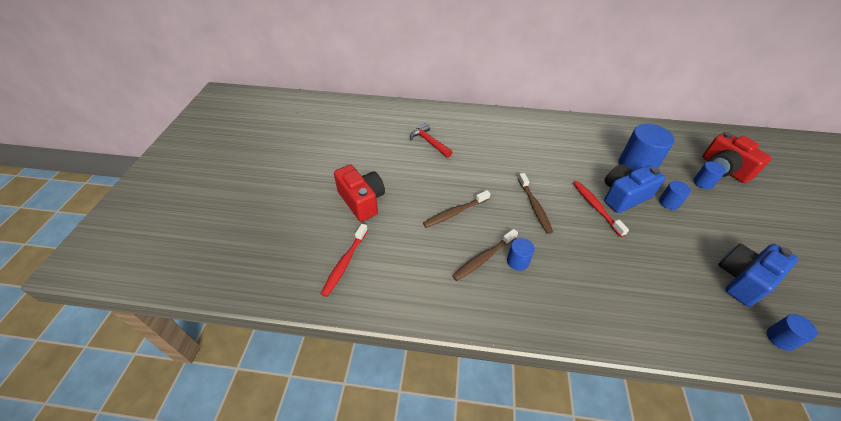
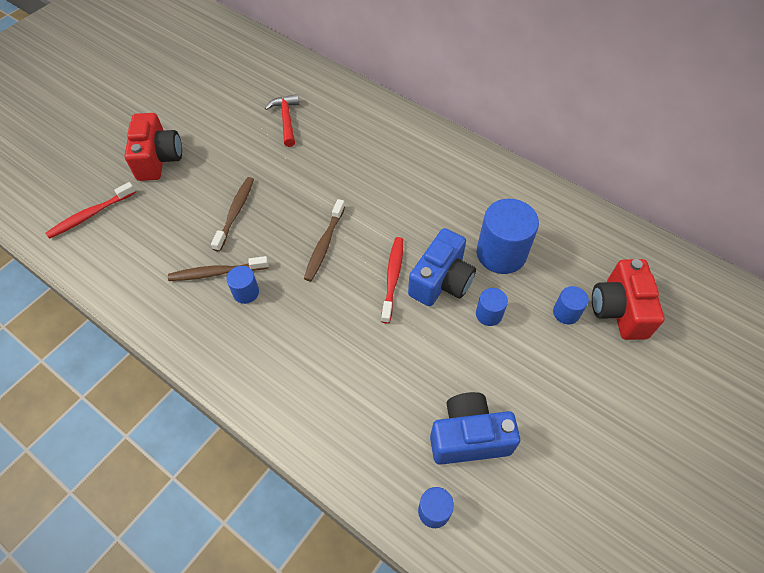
camera: 30 degrees right, 10 degrees up
(455, 212) = (235, 212): brown toothbrush -> brown toothbrush turned 105 degrees clockwise
(623, 196) = (441, 281): blue camera -> blue camera turned 120 degrees clockwise

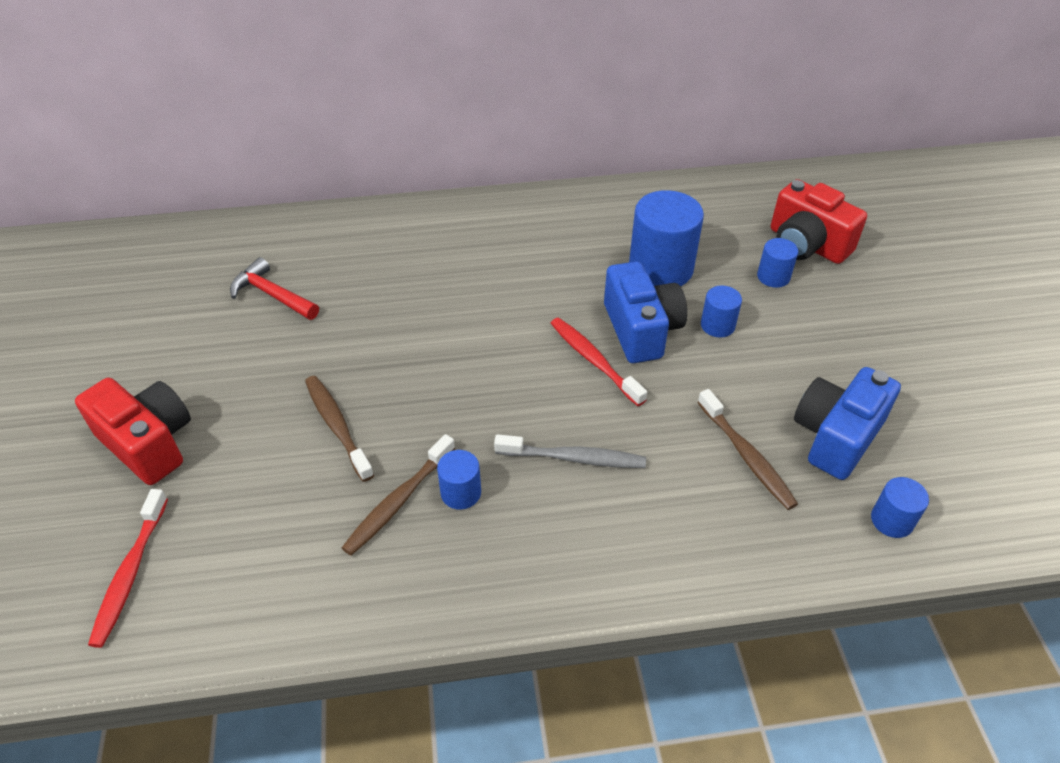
camera: 45 degrees left, 10 degrees down
(316, 321) = (574, 458): none -> grey toothbrush
(324, 245) = (484, 382): brown toothbrush -> brown toothbrush (746, 456)

